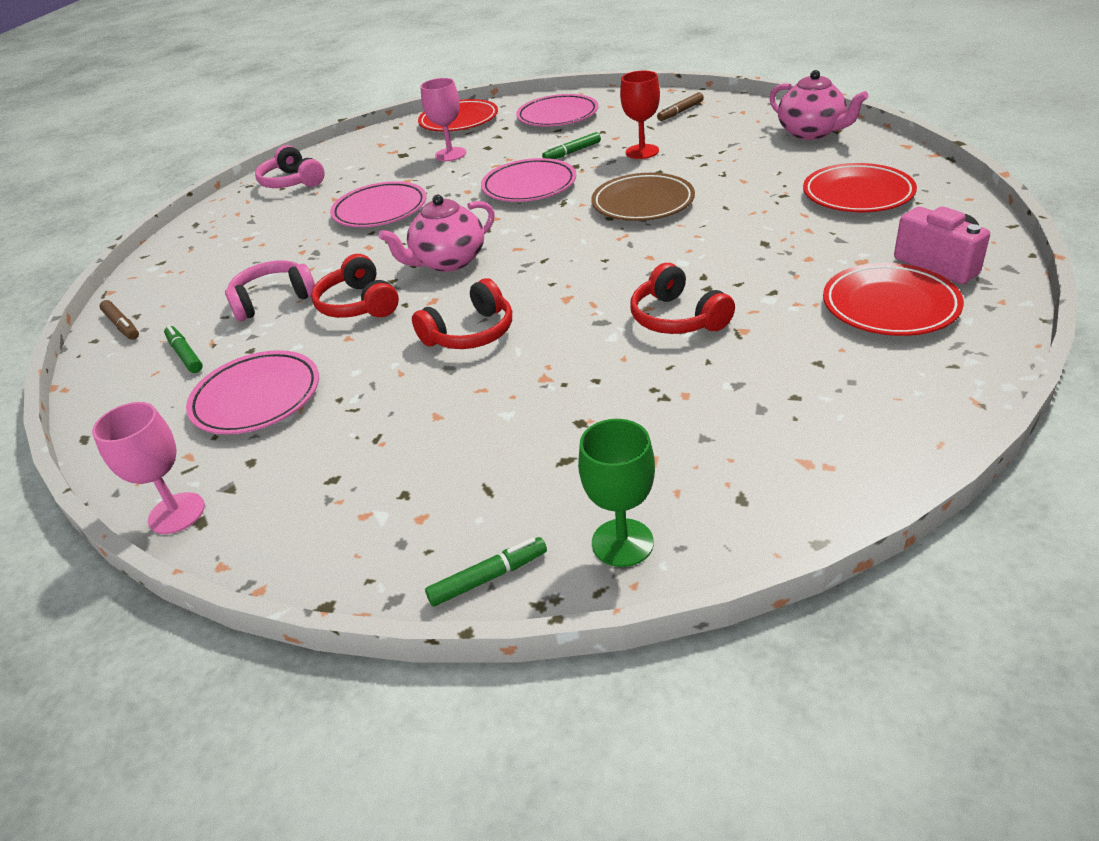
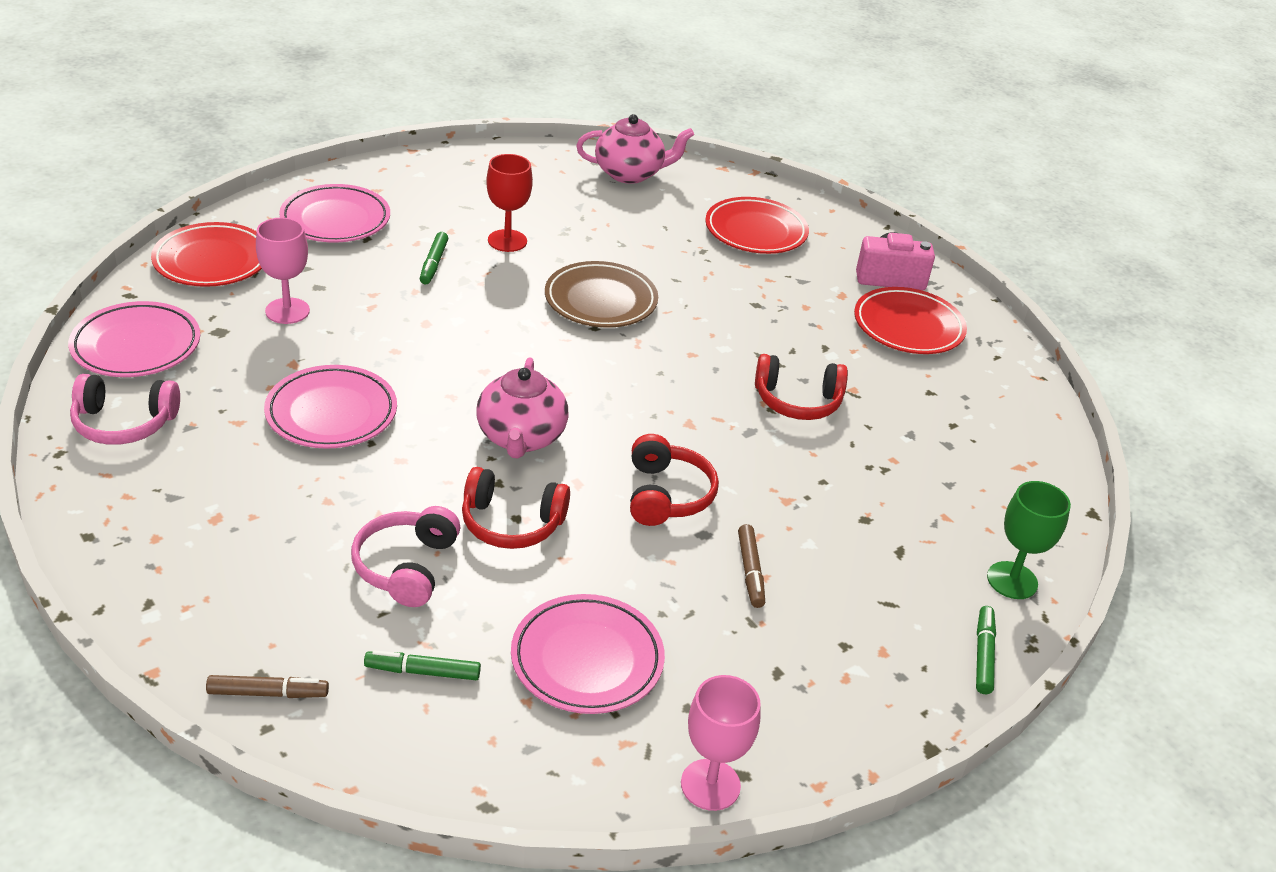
camera: 60 degrees left, 0 degrees up
(529, 186) = (456, 320): pink plate -> pink plate (136, 346)
(680, 112) = (469, 179): brown marker -> brown marker (750, 571)

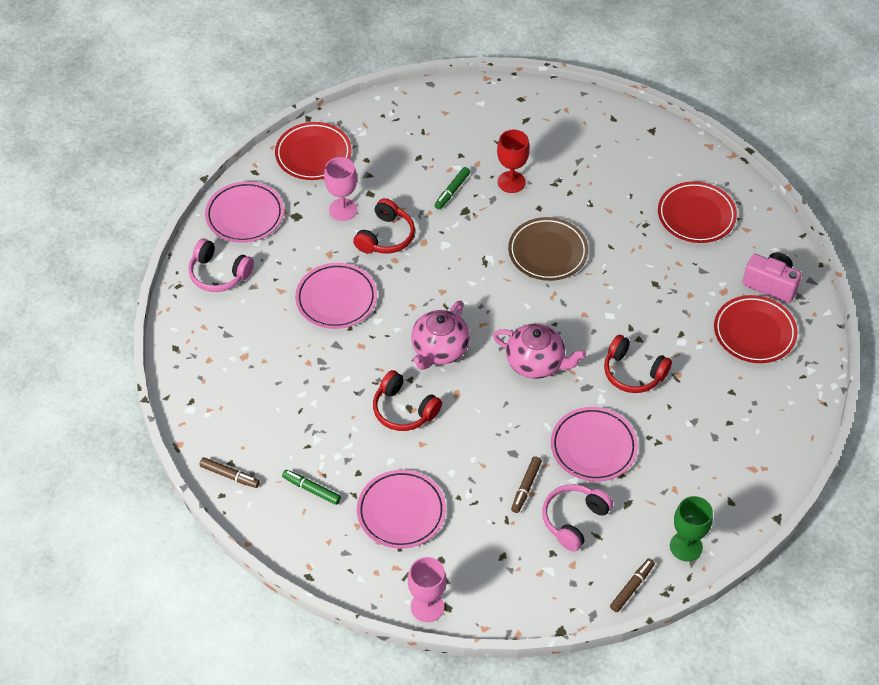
camera: 30 degrees right, 15 degrees up
(335, 220) = (405, 135): pink plate -> pink plate (593, 447)
(406, 567) = (332, 421): pink headphones -> pink headphones (574, 520)
(630, 174) = (634, 136): pink teapot -> pink teapot (536, 363)
(666, 495) = (505, 418): red headphones -> red headphones (385, 236)
(983, 655) = (632, 587): green marker -> brown marker

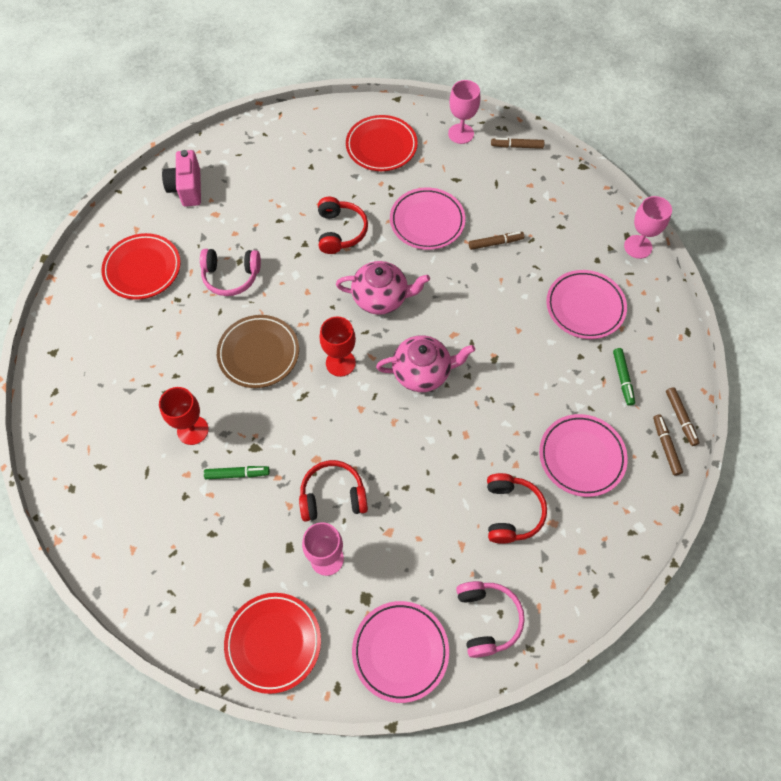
camera: 125 degrees left, 10 degrees up
(241, 505) = (680, 418): none -> brown marker
(336, 299) = (434, 489): pink plate -> pink plate (581, 457)
(404, 410) = (499, 361): red headphones -> red headphones (511, 512)
(494, 300) = (340, 363): none -> red goblet
(536, 363) = (381, 298): pink teapot -> pink teapot turned 105 degrees clockwise
(574, 520) = (496, 201): pink headphones -> pink headphones (231, 276)
(686, 546) = (461, 133): green goblet -> pink goblet
(754, 332) = (243, 178): red plate -> red plate (381, 146)

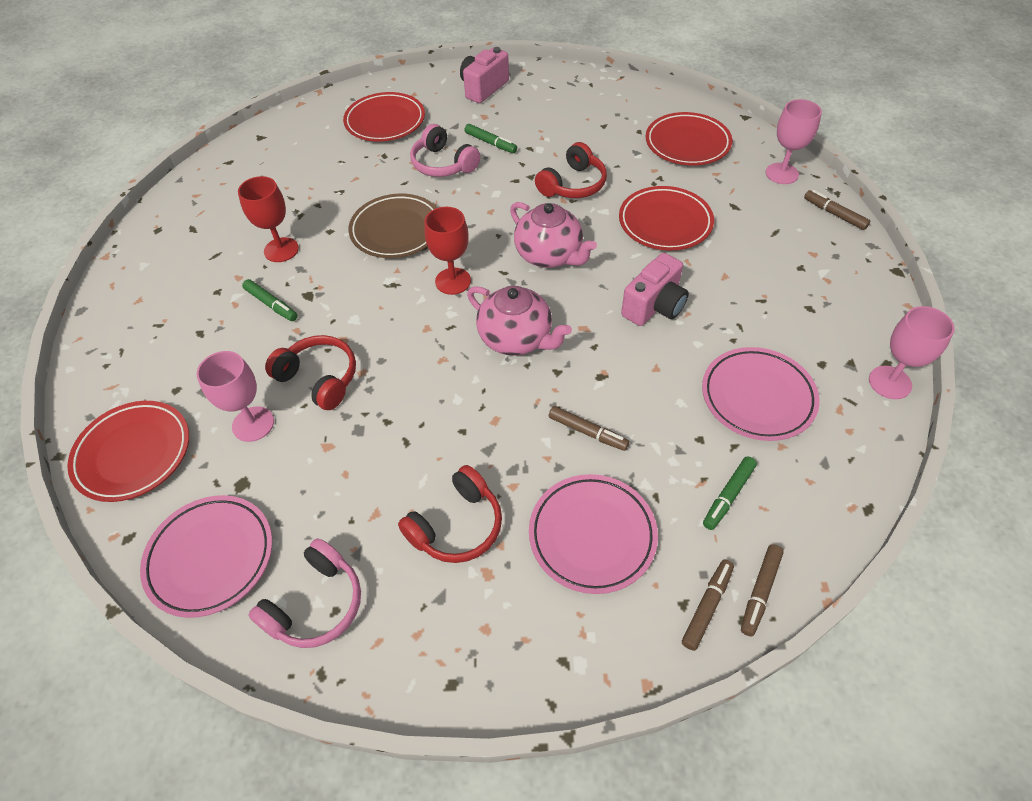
camera: 45 degrees right, 10 degrees down
(246, 235) = (490, 143): none -> green marker
(427, 221) = (665, 223): pink plate -> red plate
(478, 288) = (654, 306): none -> pink camera
(495, 243) = (717, 280): brown marker -> brown marker (587, 432)

